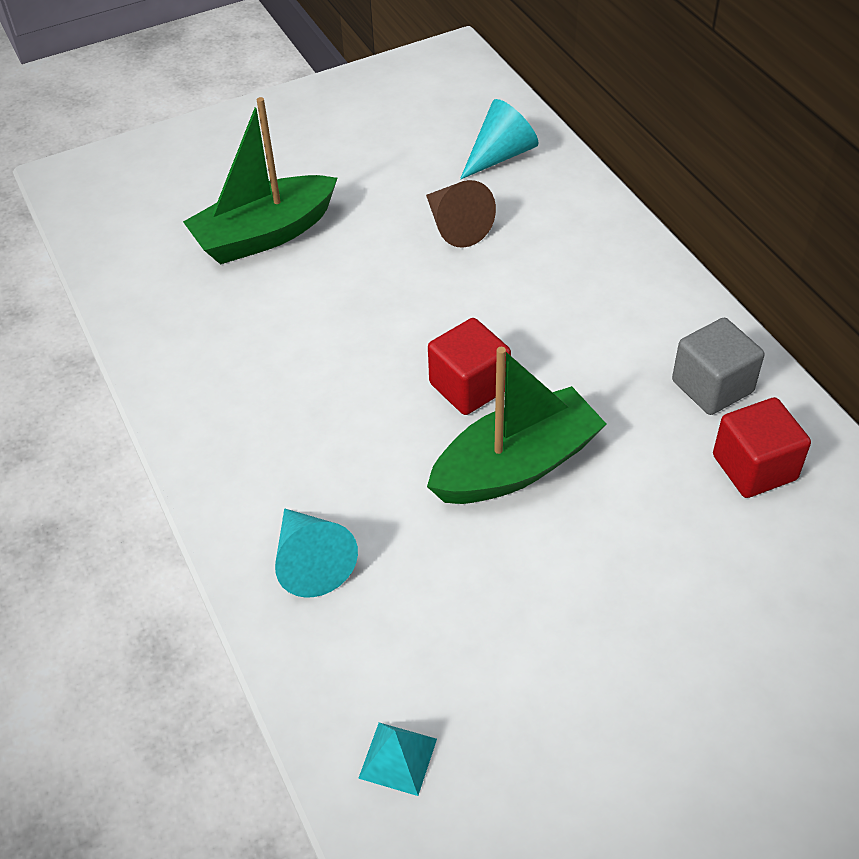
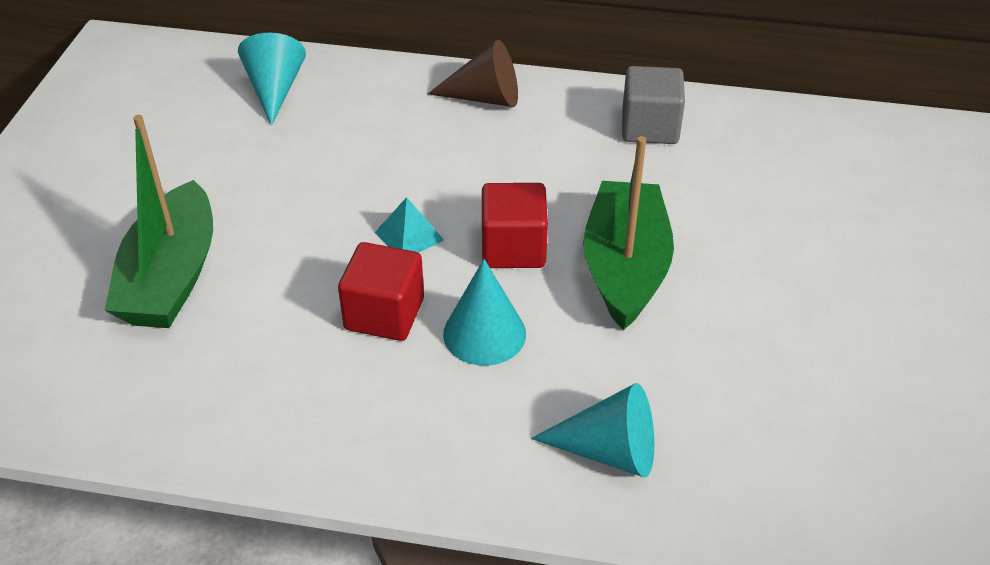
camera: 55 degrees left, 5 degrees down
(363, 423) = (484, 333): none -> turquoise cone
(398, 758) = (861, 500): turquoise pyramid -> turquoise pyramid (409, 236)
(455, 226) = (323, 158): brown cone -> brown cone (485, 97)
(754, 467) = (744, 152): red cube -> red cube (384, 314)

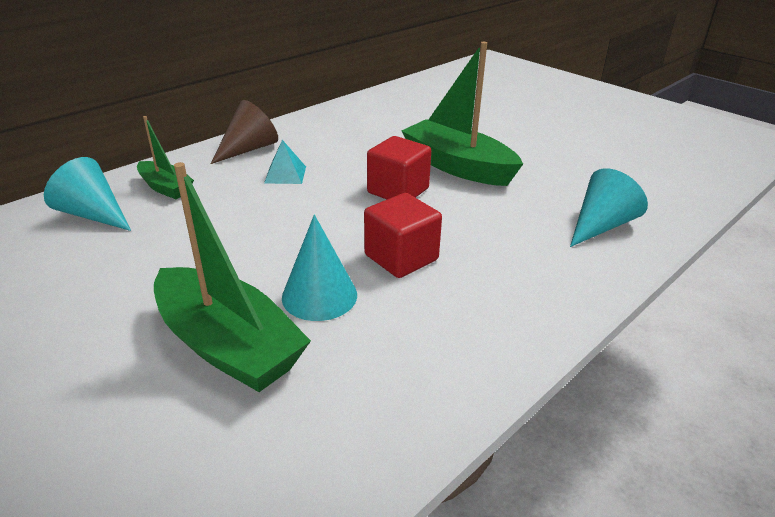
camera: 55 degrees left, 10 degrees down
(356, 97) = (166, 188): none -> green boat
(409, 236) = (337, 220): turquoise pyramid -> turquoise pyramid (285, 174)
(484, 333) = (462, 228): turquoise cone -> turquoise cone (319, 296)
(650, 127) = (354, 119): grey cube -> none

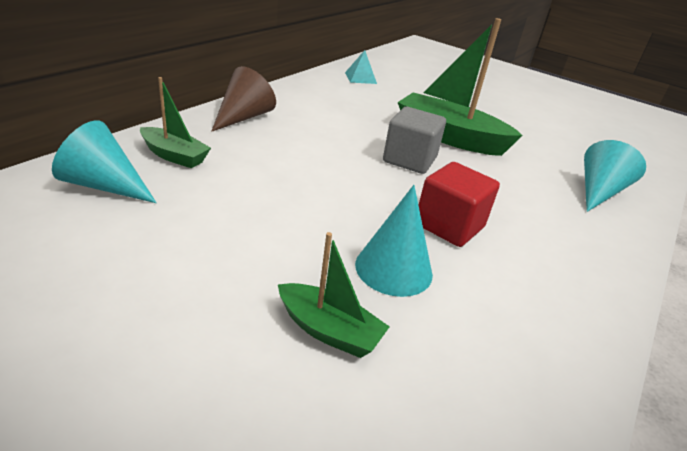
camera: 15 degrees left, 0 degrees up
(228, 345) = (329, 330): green boat -> green boat, size x0.54
(285, 174) = (293, 143): turquoise pyramid -> turquoise pyramid (360, 78)
(398, 191) = (409, 160): red cube -> grey cube

